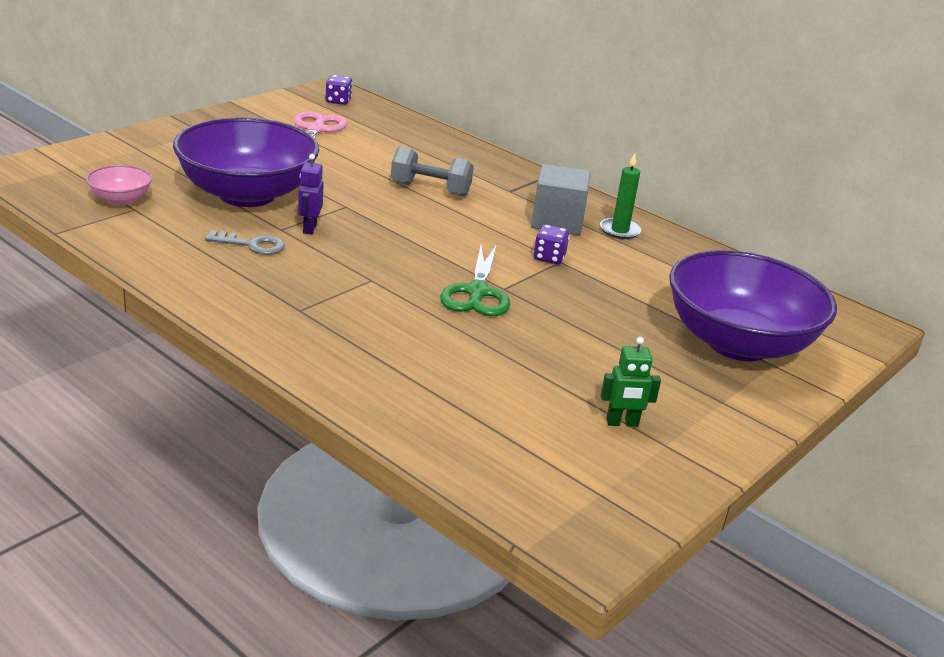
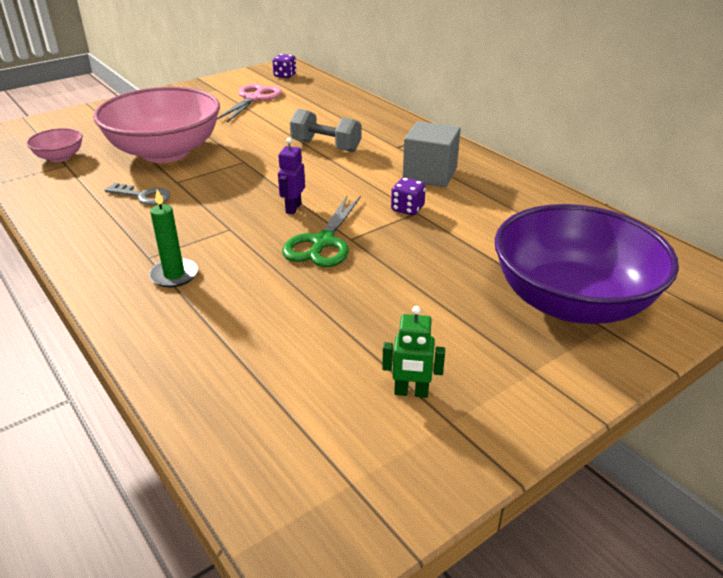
camera: 15 degrees right, 5 degrees up
(247, 194) = (165, 152): purple bowl -> pink bowl
(309, 228) = (201, 181): purple robot -> purple robot (293, 208)
(619, 231) = (486, 183): green candle -> green candle (174, 275)

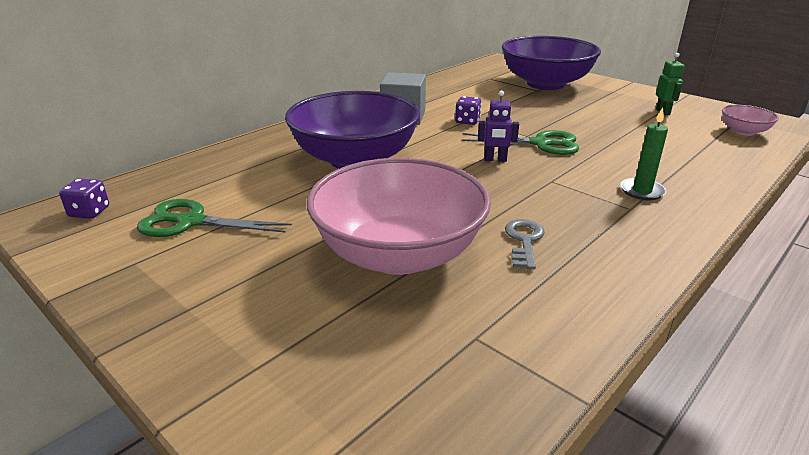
camera: 100 degrees left, 5 degrees down
(60, 157) = (451, 356): pink bowl -> pink bowl (743, 131)
(254, 98) = (191, 222): pink scissors -> green scissors
(326, 146) = (355, 159): grey dumbbell -> purple bowl

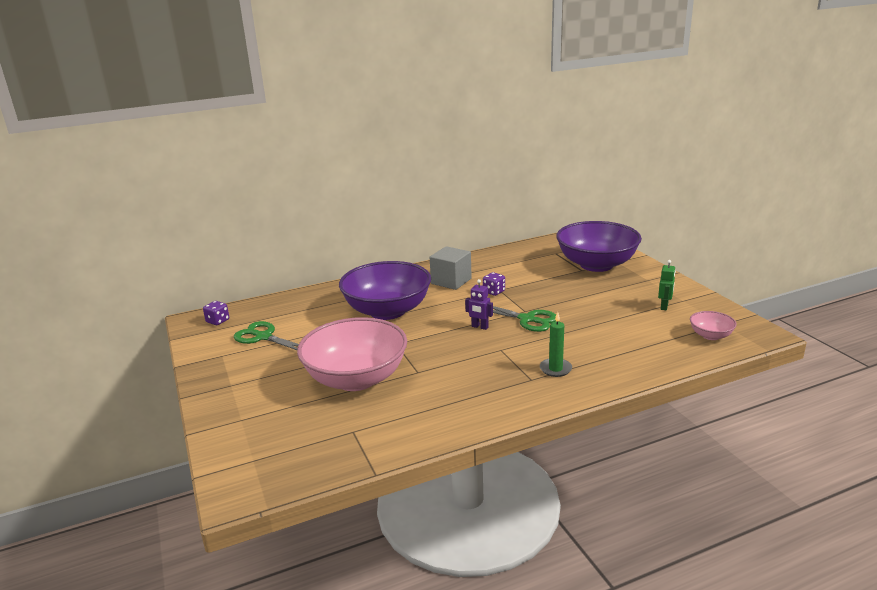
camera: 25 degrees right, 5 degrees down
(524, 241) = (436, 386): grey key -> none

